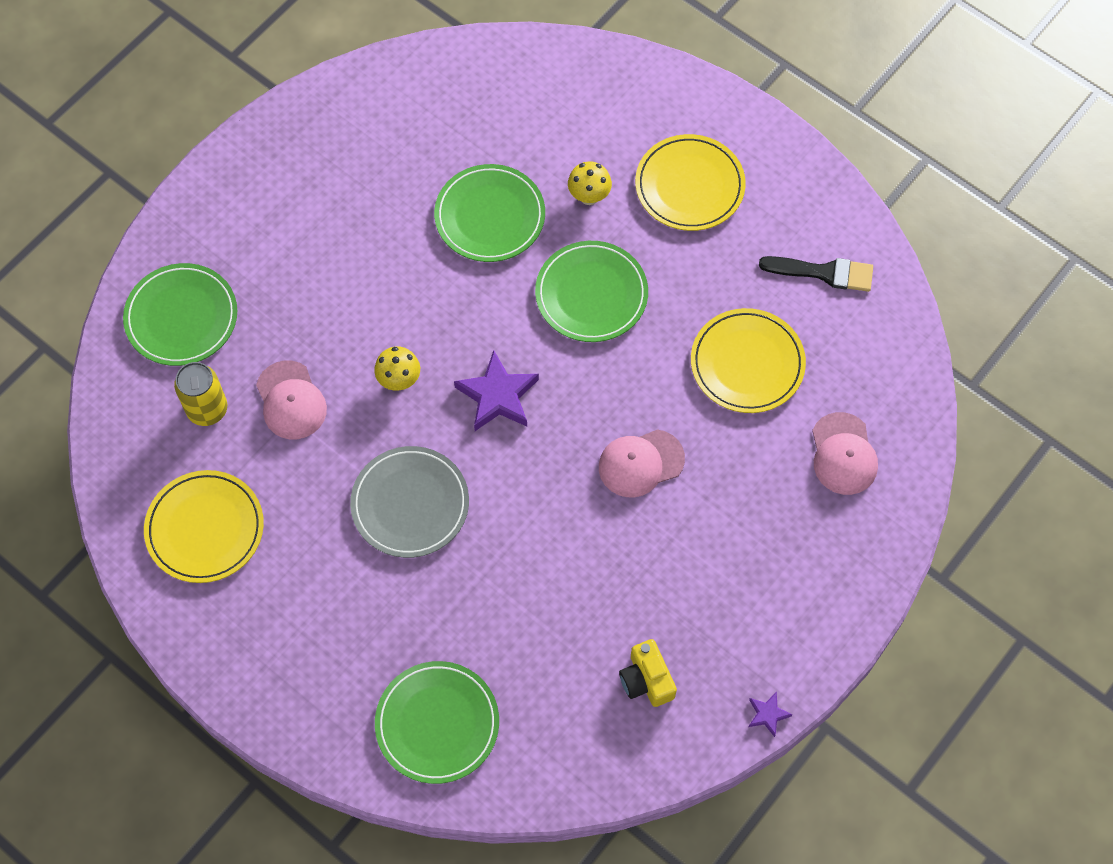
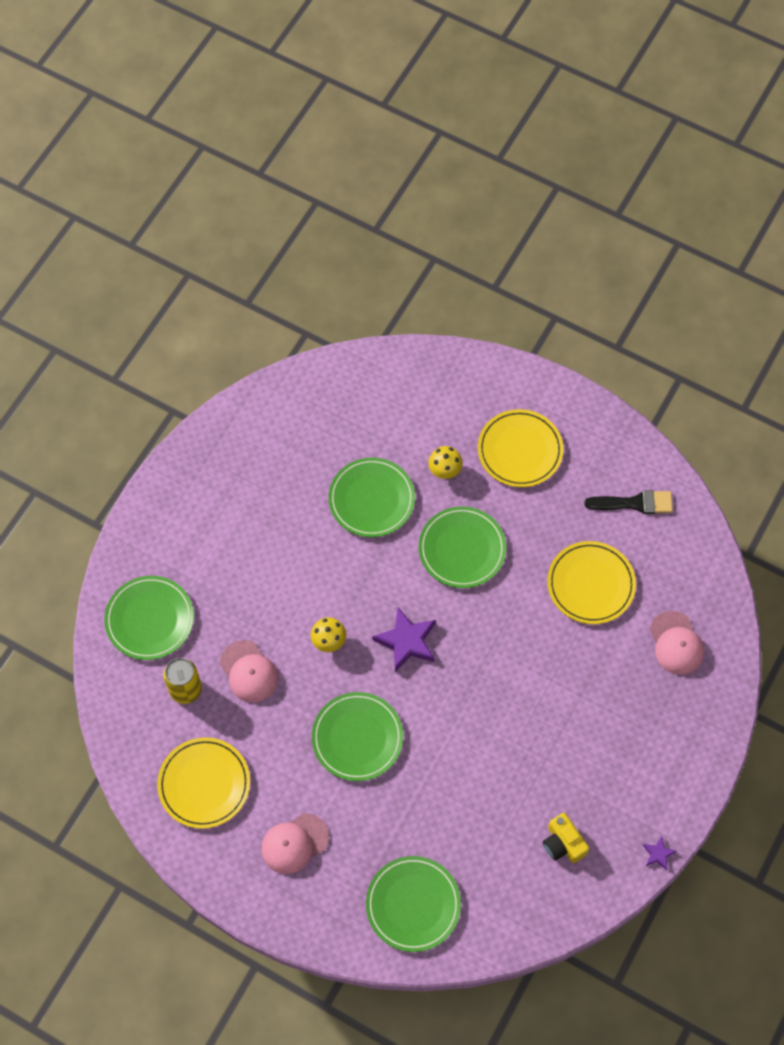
camera: 10 degrees left, 0 degrees up
(410, 504) = (357, 738): grey plate -> green plate
(640, 463) = (525, 676): pink cap -> pink cap (294, 843)

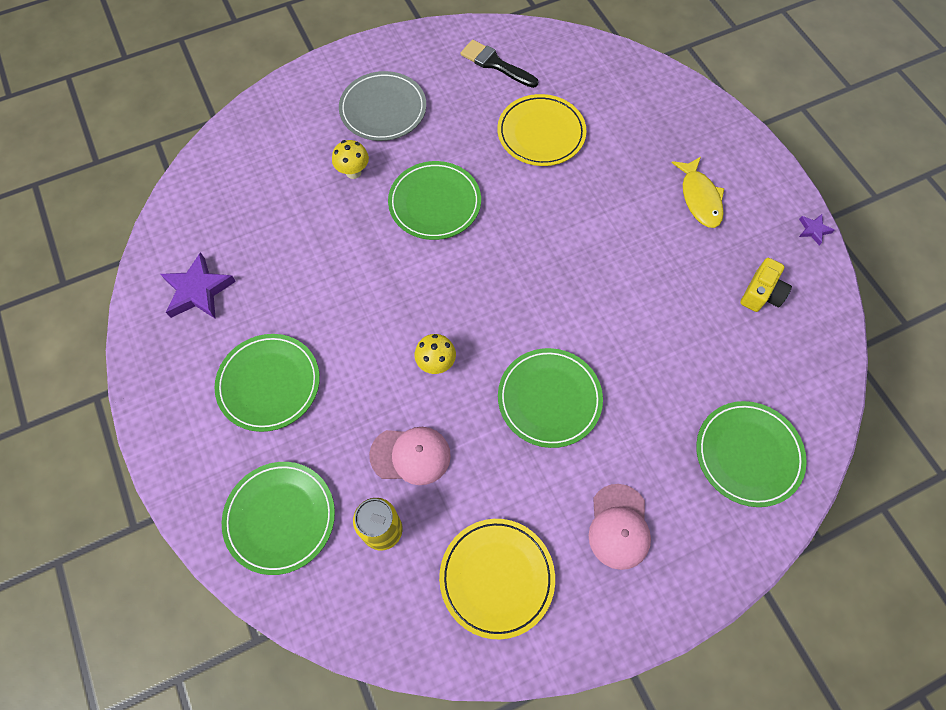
camera: 55 degrees left, 0 degrees up
(371, 499) = (329, 242): green plate -> green plate (269, 384)
(407, 641) = (486, 298): purple star -> purple star (198, 291)
(520, 450) = (383, 109): yellow plate -> grey plate
(563, 843) = (761, 293): yellow camera -> yellow camera turned 60 degrees counterclockwise
(621, 746) = (699, 198): none -> yellow fish
(634, 503) = (495, 64): black brush -> black brush turned 90 degrees counterclockwise
(676, 643) = (636, 109): pink cap -> none

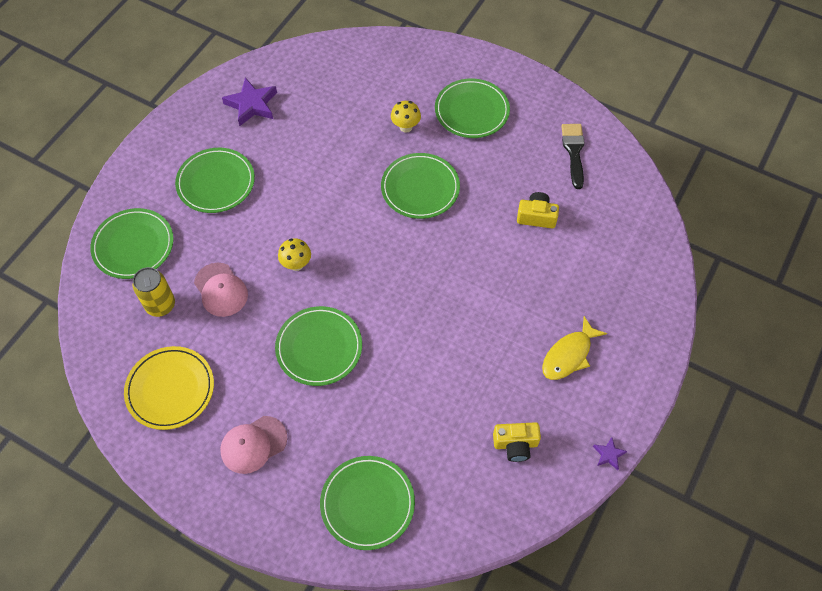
camera: 55 degrees right, 5 degrees down
(383, 109) = (472, 111): grey plate -> green plate
(541, 133) = (536, 216): yellow plate -> yellow camera

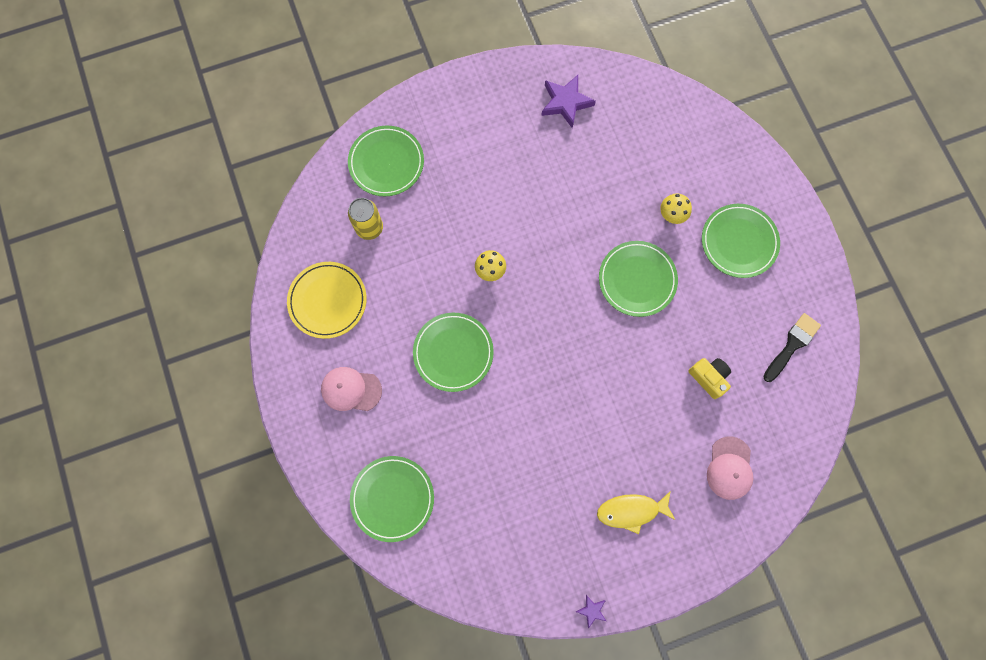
camera: 40 degrees right, 15 degrees up
(216, 182) = (485, 154): green plate -> none
(221, 290) = (420, 249): pink cap -> pink cap (729, 468)
(515, 444) = (531, 544): yellow camera -> none

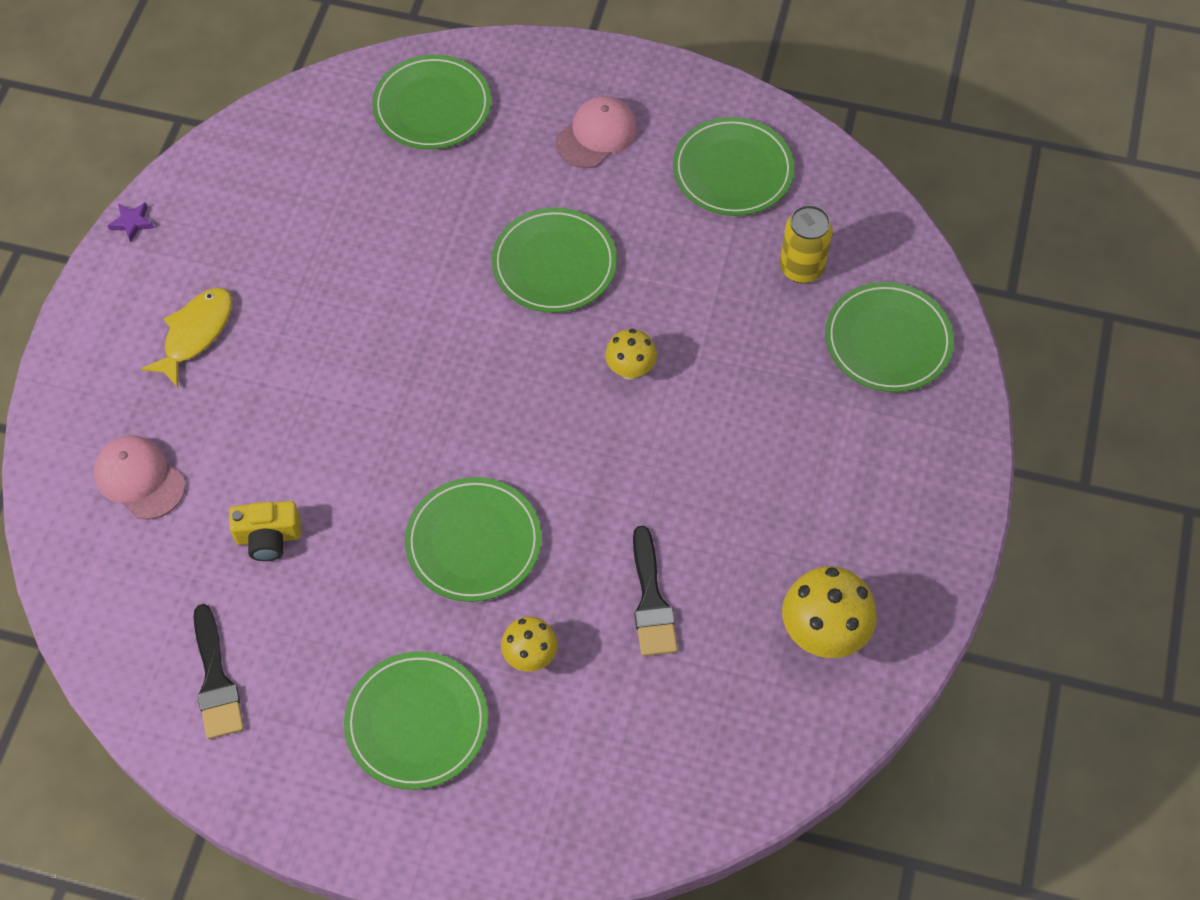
camera: 125 degrees right, 15 degrees down
(327, 301) = (732, 170): yellow plate -> green plate
(566, 103) = (823, 634): purple star -> yellow mushroom
(605, 182) = (651, 600): none -> black brush

